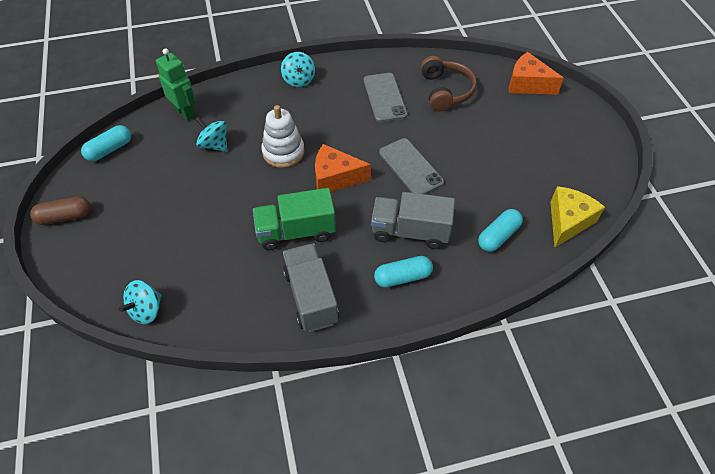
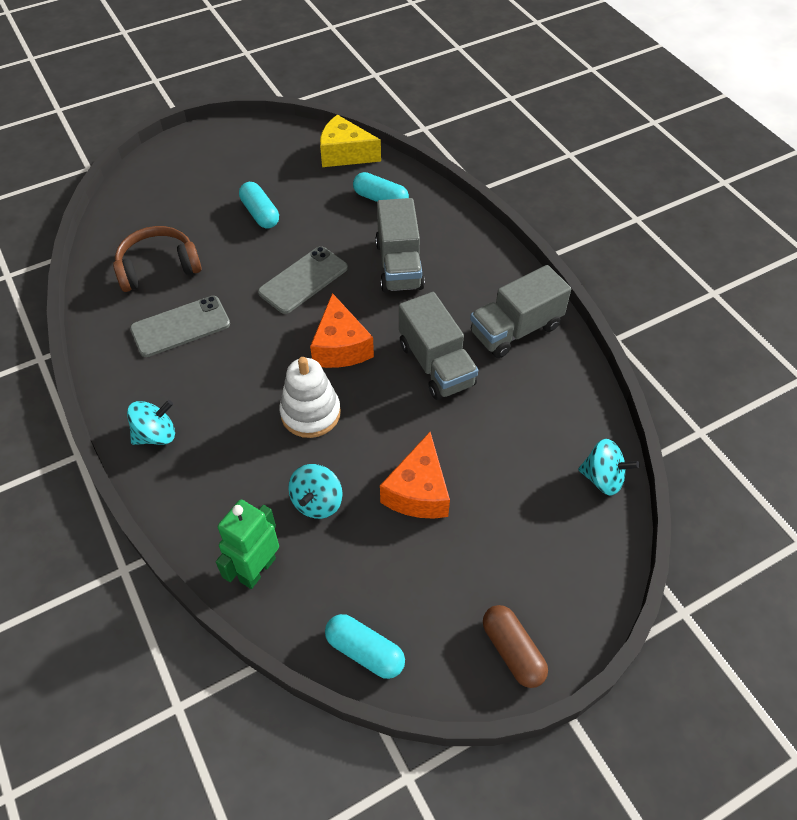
camera: 105 degrees left, 0 degrees up
(296, 232) = (436, 365): green truck -> grey truck
(403, 277) = (460, 262): turquoise capsule -> turquoise capsule (260, 213)
(527, 84) = (135, 196): orange cheese -> orange cheese (418, 491)

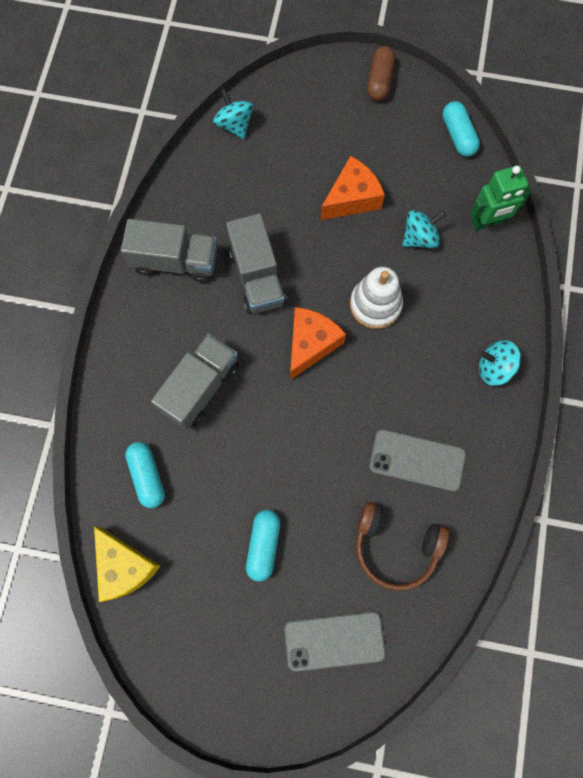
camera: 140 degrees left, 20 degrees up
(303, 280) = (287, 433): grey phone -> grey phone (334, 640)
(436, 365) = (257, 276): grey truck -> grey truck turned 150 degrees clockwise

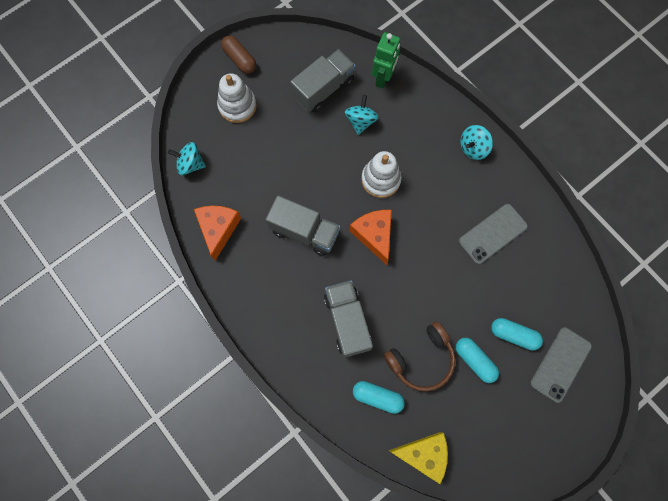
camera: 50 degrees left, 0 degrees up
(175, 261) = (251, 272): grey truck -> grey truck (323, 89)
(330, 117) = (237, 106): none -> white stacking toy
(351, 198) = (302, 137): orange cheese -> orange cheese (218, 229)
(395, 547) = (533, 287): brown headphones -> brown headphones (421, 359)
(458, 135) = (315, 47): turquoise capsule -> turquoise capsule (514, 335)

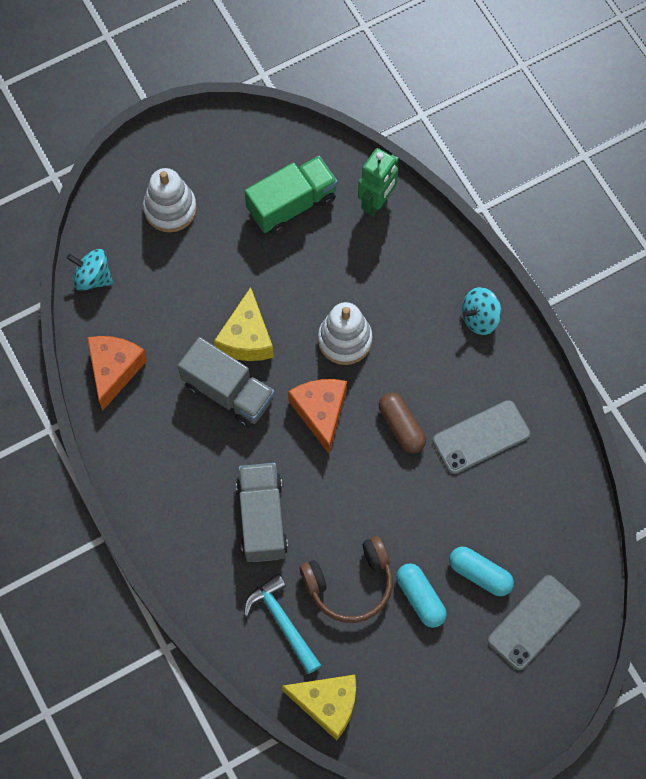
camera: 10 degrees right, 5 degrees down
(240, 59) = (185, 145): brown capsule -> brown capsule (401, 426)
(310, 190) = (246, 338): none -> yellow cheese
(323, 89) = (292, 204): grey truck -> green truck
(360, 121) = (333, 257): turquoise spinning top -> none
(377, 397) = (282, 622): turquoise capsule -> turquoise hammer

